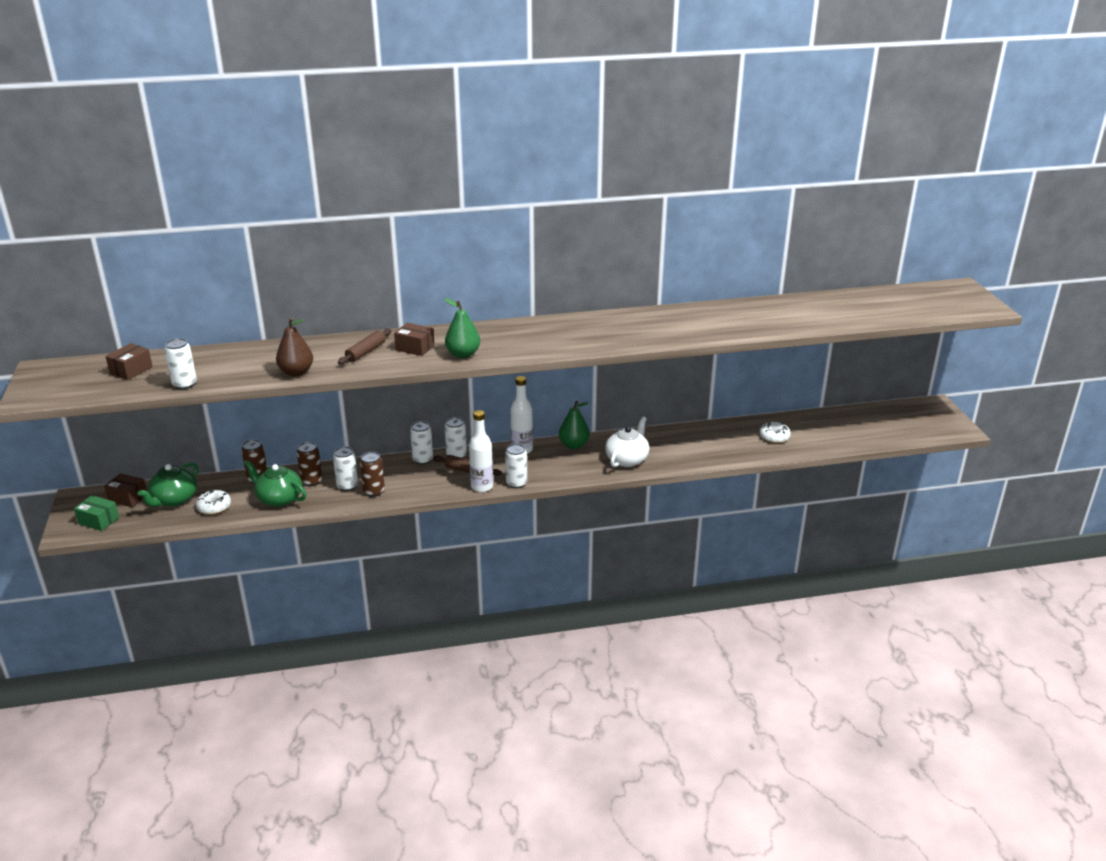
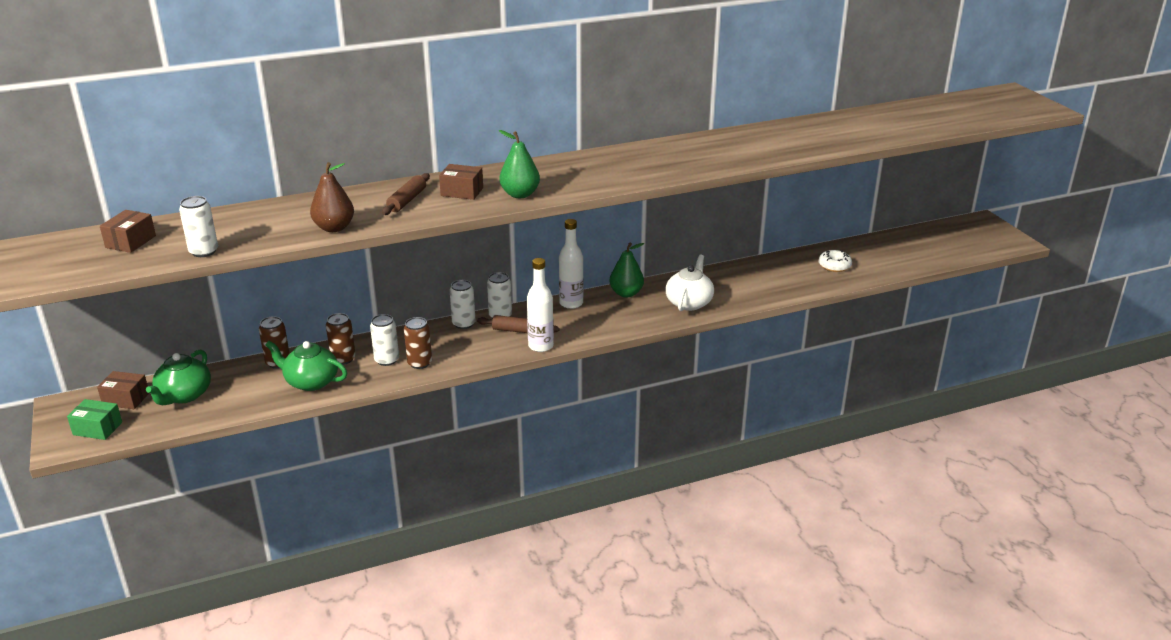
camera: 10 degrees left, 0 degrees up
(214, 507) = (236, 399): white donut -> none
(516, 483) = (578, 339): white can -> none

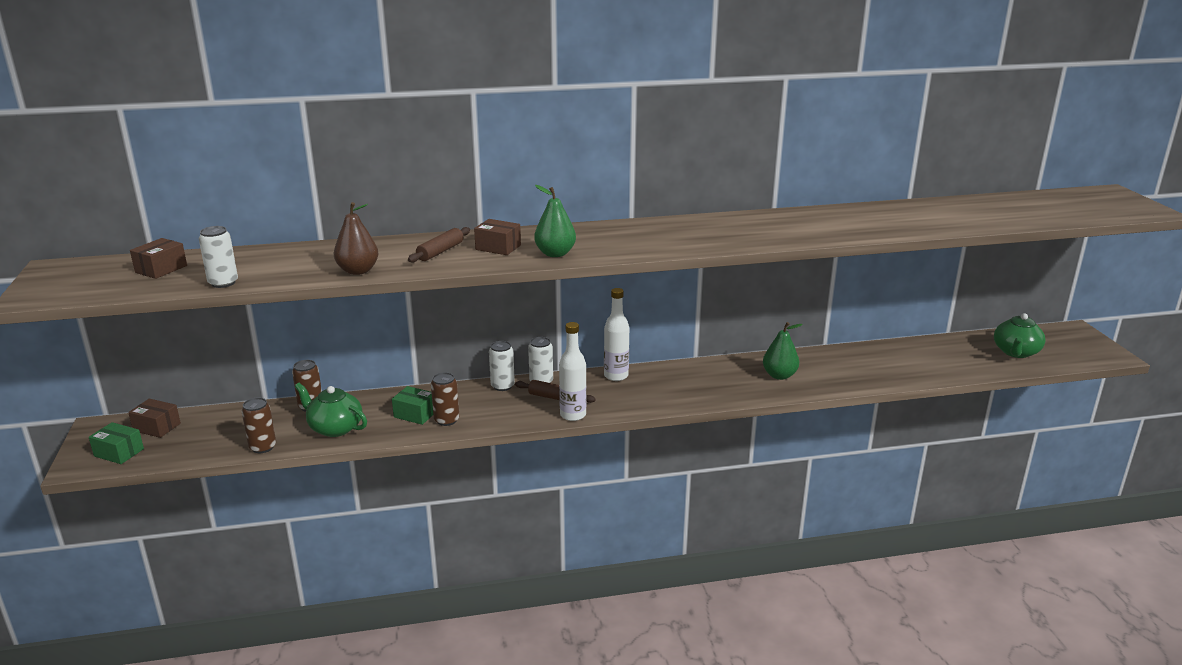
camera: 10 degrees right, 5 degrees down
(184, 395) = (211, 429): green teapot -> green teapot (1016, 352)
(343, 359) = (374, 409): brown can -> brown can (263, 447)
(387, 360) = (415, 414): white can -> green box
(626, 293) = (675, 371): green pear -> green pear (779, 375)
(689, 303) = (738, 386): white teapot -> none
(834, 266) = (902, 362): white donut -> none

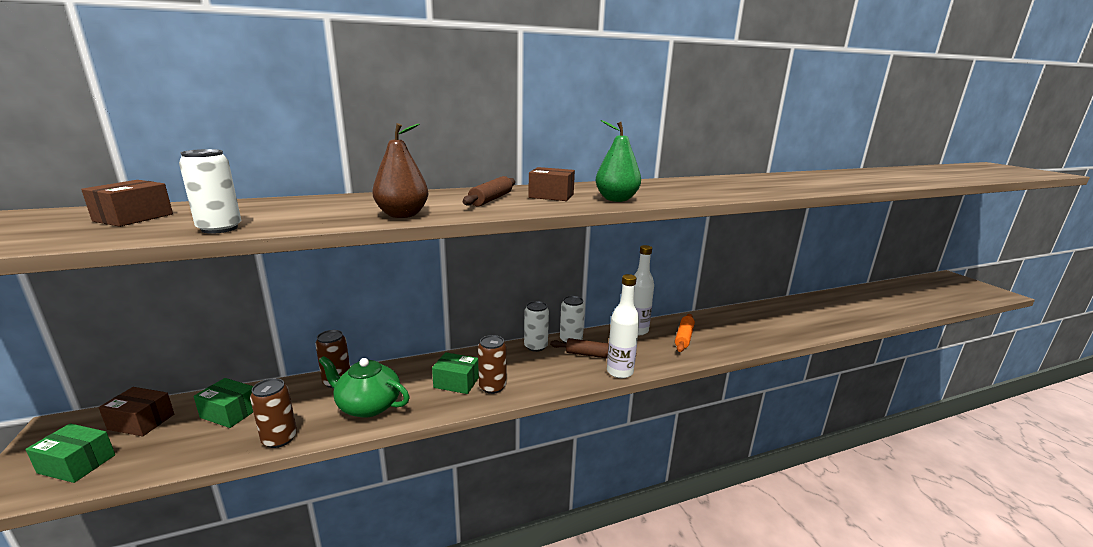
camera: 10 degrees left, 5 degrees down
(223, 425) = (230, 413): none -> green box
(662, 386) = (684, 337): none -> orange rolling pin
(779, 375) = (776, 322): green pear -> none
(1016, 352) = (933, 294): green teapot -> none

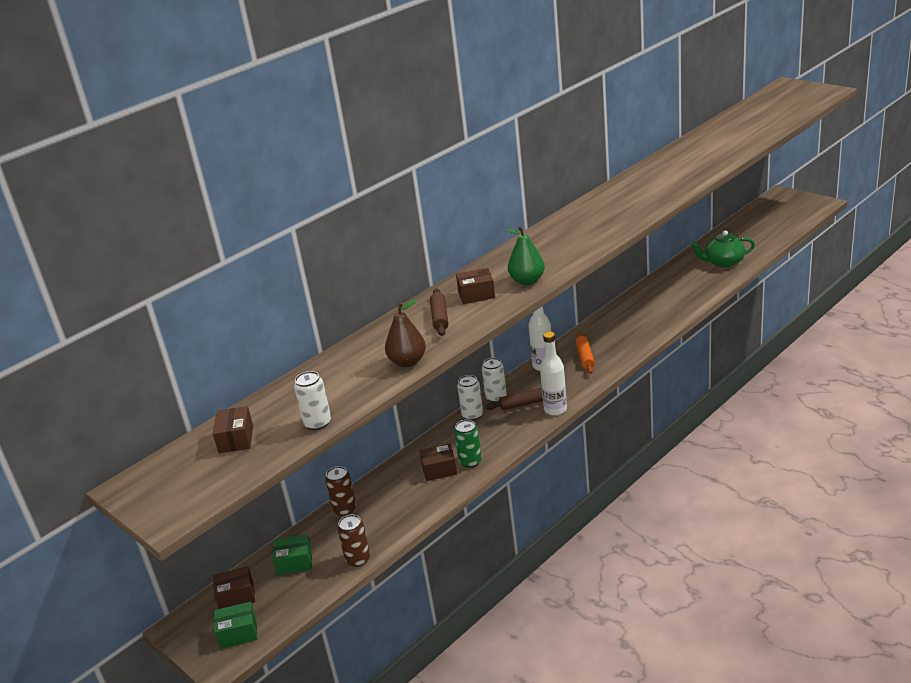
camera: 20 degrees left, 10 degrees up
(368, 406) = (392, 514): green teapot -> green teapot (723, 262)
(456, 382) = (439, 470): green box -> brown box
(492, 387) = (470, 461): brown can -> green can

